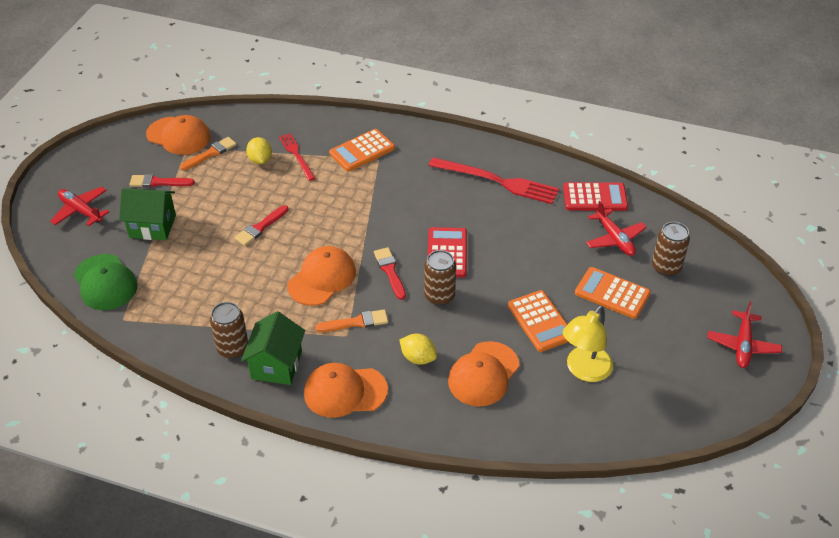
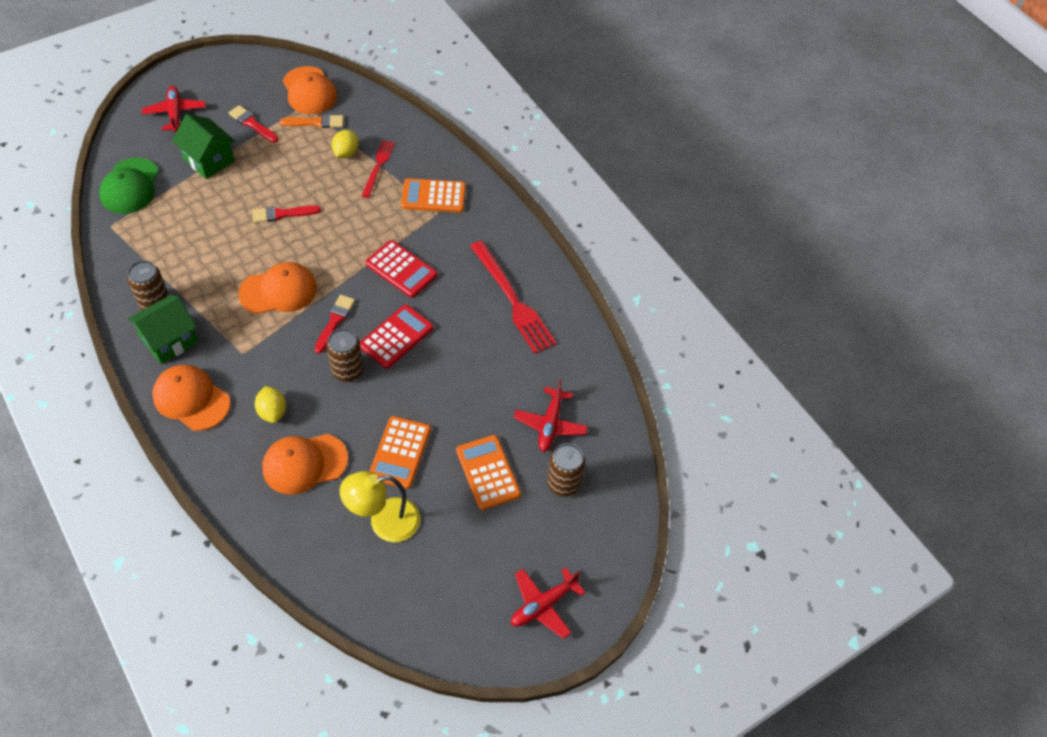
camera: 35 degrees right, 10 degrees up
(356, 322) = (262, 347): orange brush -> none
(595, 197) = (579, 373): red calculator -> red calculator (401, 269)

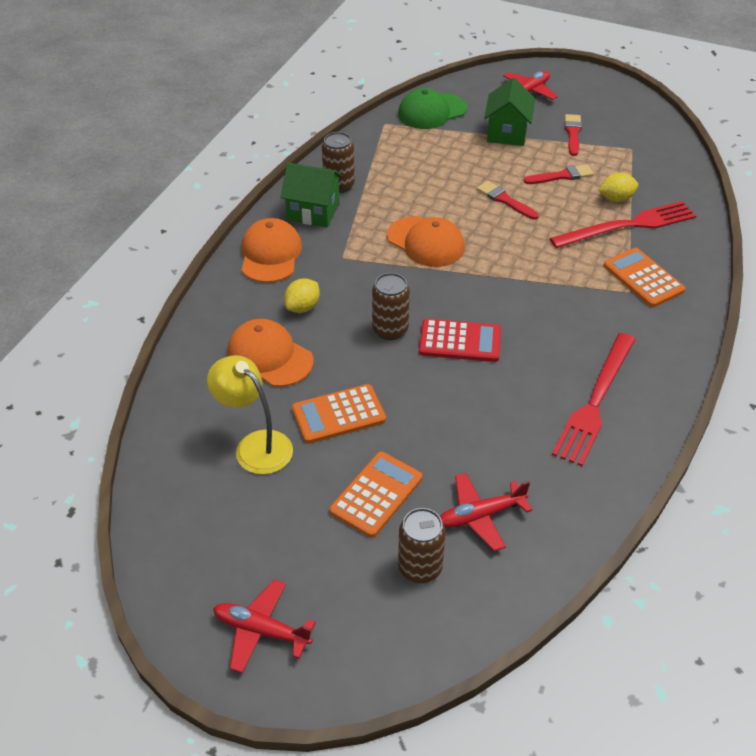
camera: 60 degrees right, 10 degrees down
(309, 91) = (650, 143): orange cap -> none
(316, 122) = (623, 164): orange brush -> none
(335, 321) = (433, 292): red brush -> red brush (561, 176)
(378, 166) = (628, 225): red fork -> red fork, size x1.72
(401, 269) = (536, 303): red calculator -> none

